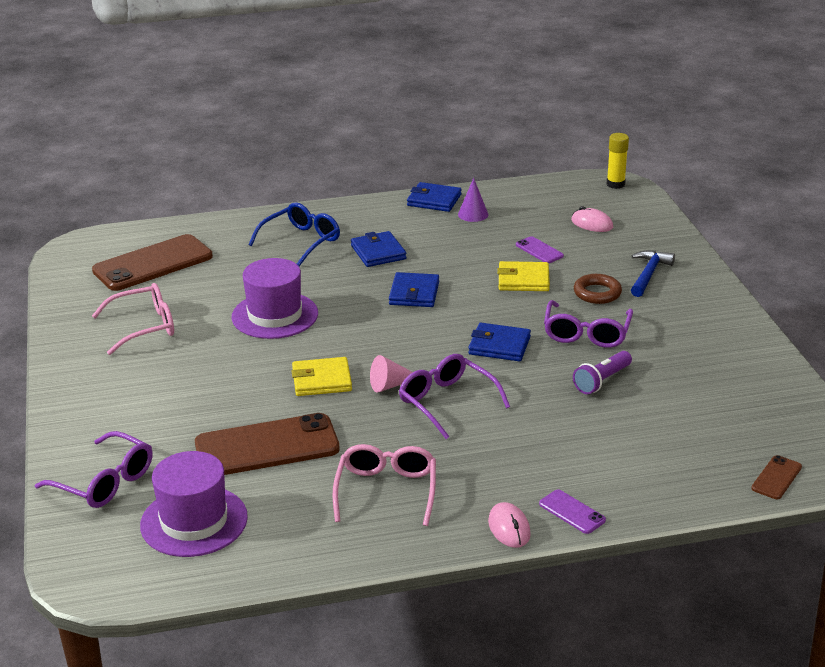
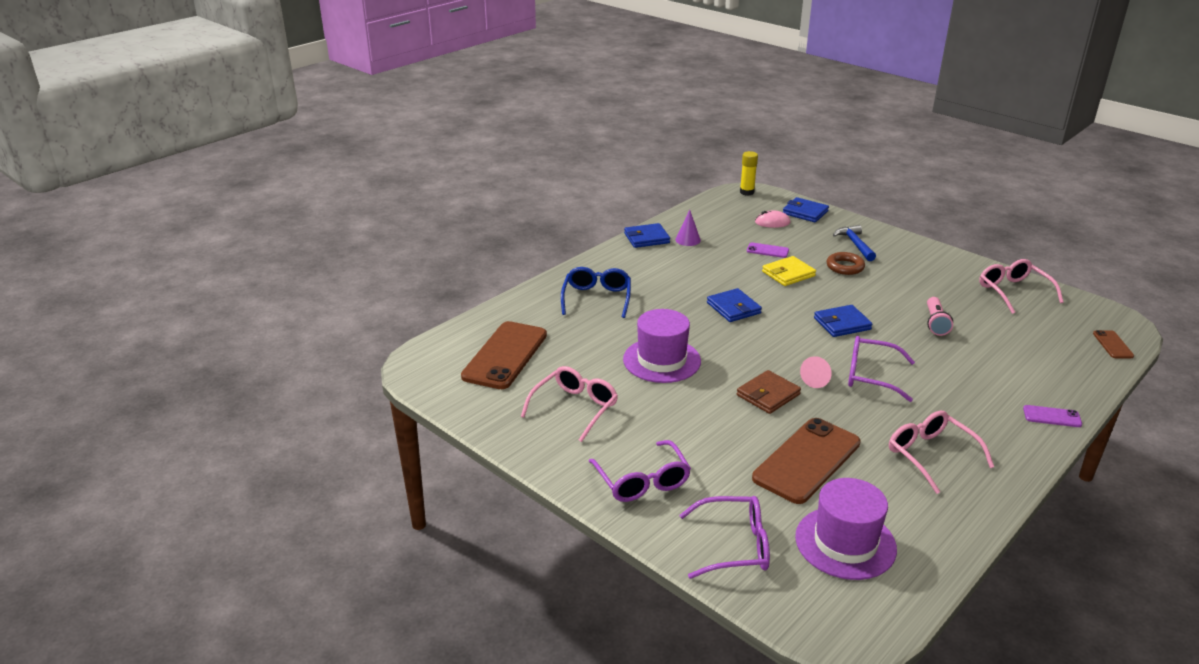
camera: 35 degrees left, 0 degrees up
(321, 380) = (768, 395): yellow wallet -> brown wallet
(378, 252) = (664, 287): blue wallet -> blue wallet (805, 212)
(509, 528) = (1037, 445): pink mouse -> none
(586, 333) = (879, 295): purple glasses -> purple glasses (642, 480)
(602, 381) = (935, 323): purple flashlight -> pink flashlight
(753, 383) = (1013, 292): none -> pink glasses

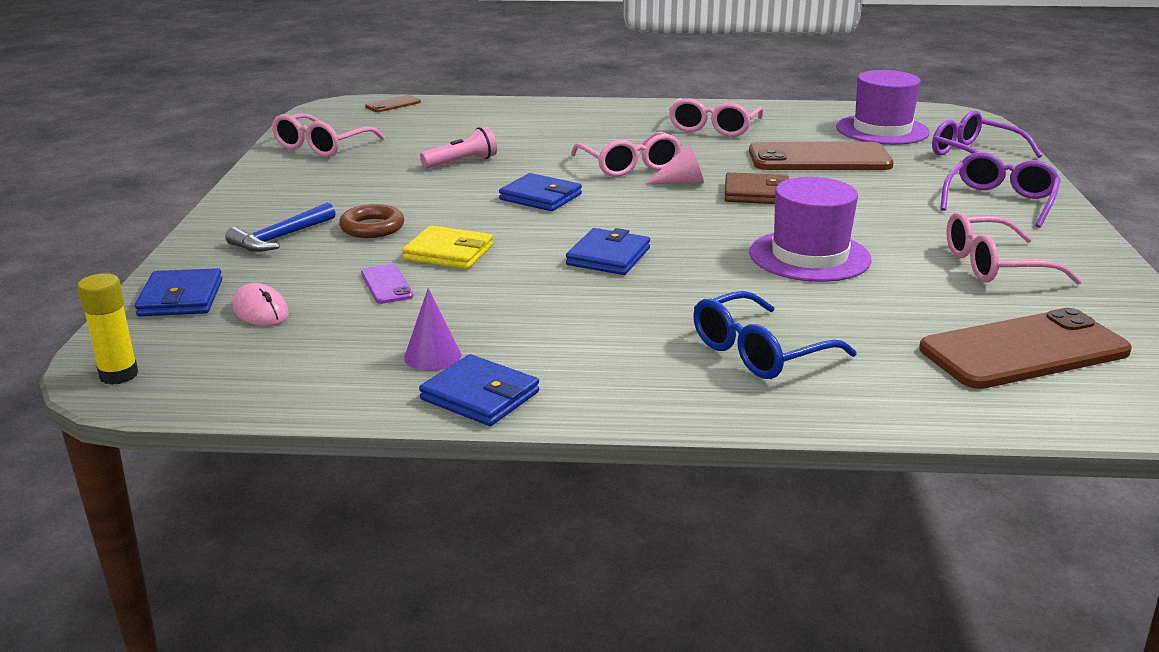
camera: 130 degrees left, 5 degrees down
(871, 376) = (629, 165): purple glasses -> pink glasses
(1052, 416) = (570, 106): purple phone -> none

